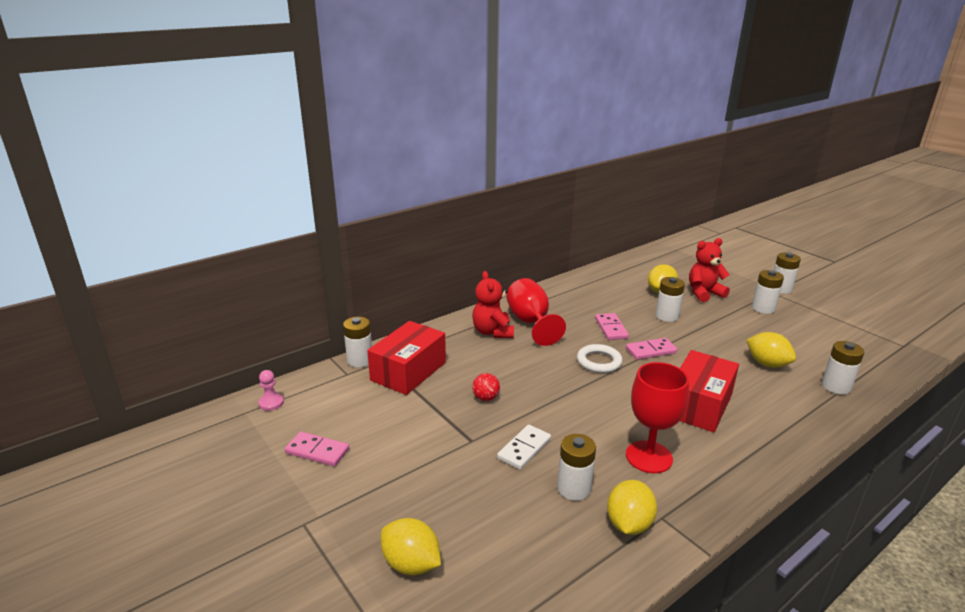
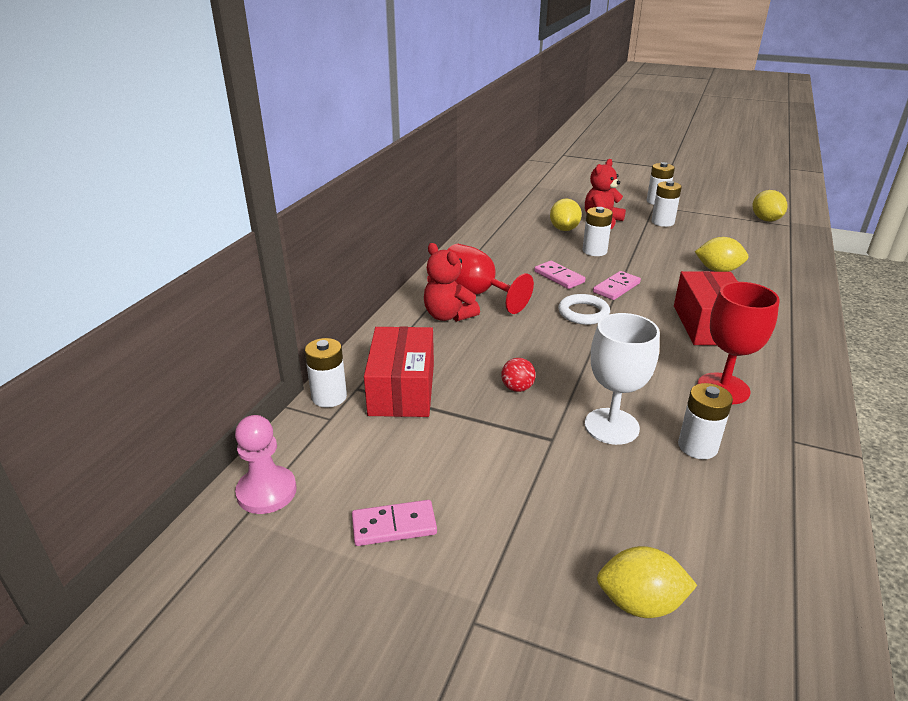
camera: 30 degrees left, 5 degrees up
(271, 403) = (267, 492): pink pawn -> pink pawn, size x1.65
(524, 449) = (611, 426): white domino -> white goblet
(629, 524) = (777, 459): yellow lemon -> yellow lemon (765, 220)
(836, 386) = (785, 273): white battery -> none

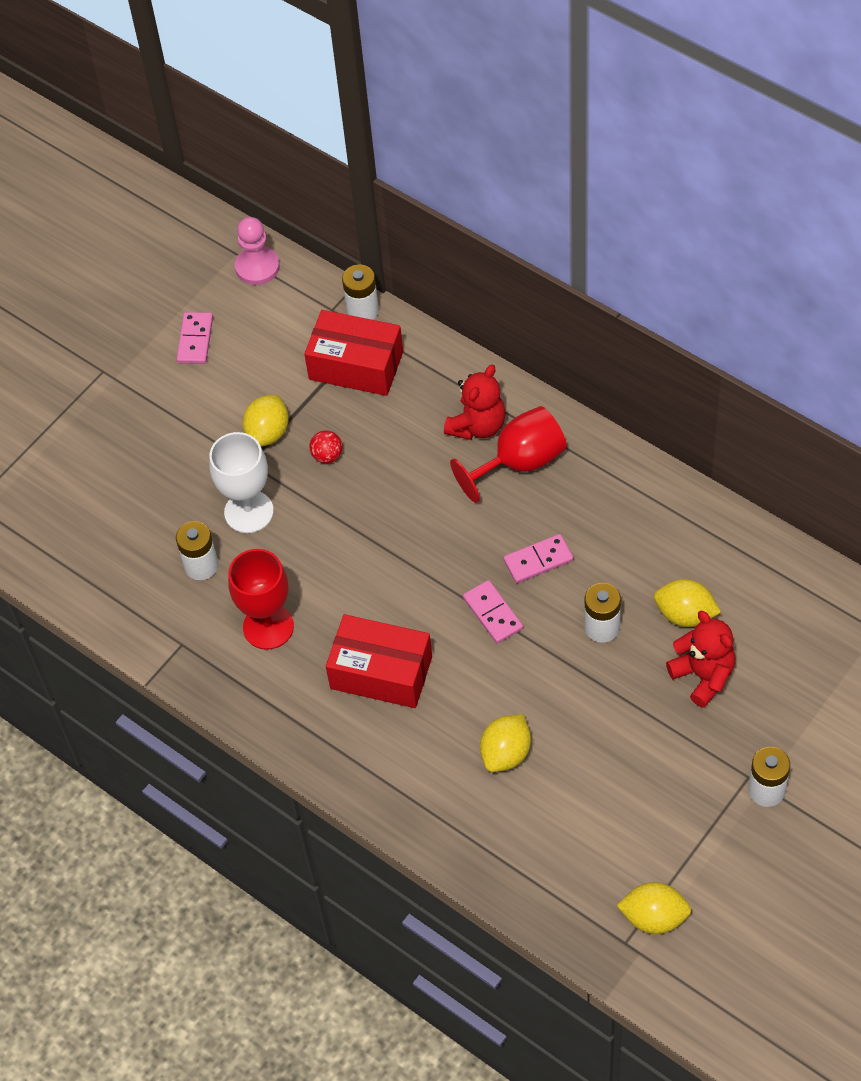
camera: 110 degrees right, 25 degrees up
(448, 316) = (477, 425): red teddy bear -> red teddy bear turned 150 degrees clockwise
(583, 313) = (444, 557): white ring -> none
(640, 603) = (79, 463): yellow lemon -> yellow lemon (268, 433)
(662, 222) = (679, 759): white battery -> none

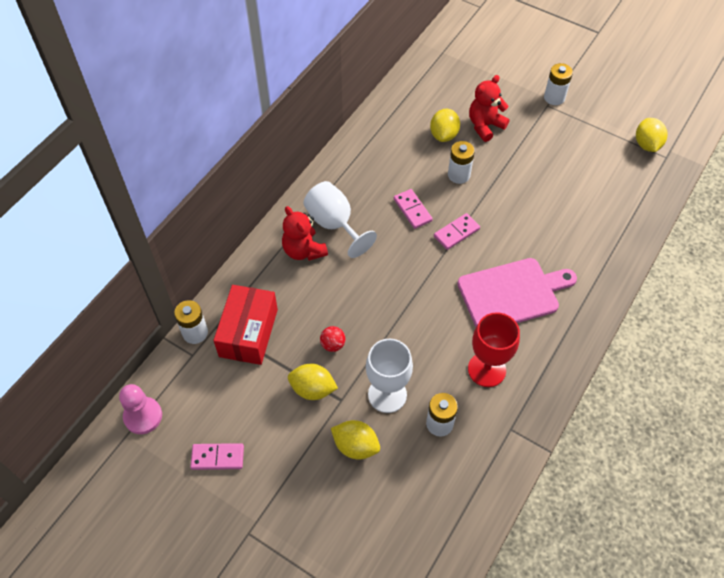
camera: 100 degrees left, 0 degrees up
(381, 672) = (512, 294): red box -> pink cutting board
(477, 425) = (304, 250): red teddy bear -> red teddy bear turned 150 degrees counterclockwise
(506, 753) = (558, 220): yellow lemon -> yellow lemon (355, 446)
(519, 462) = (334, 224): red goblet -> white goblet

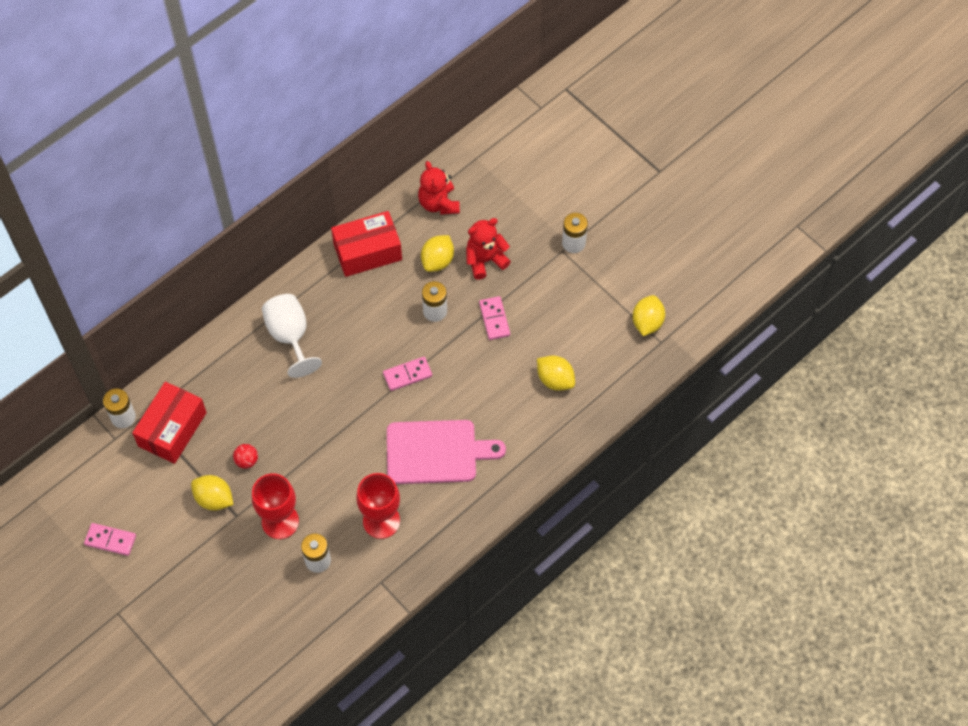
camera: 15 degrees right, 5 degrees up
(143, 416) = (55, 486): pink pawn -> none
(304, 250) = (251, 357): red teddy bear -> red teddy bear (439, 203)
(355, 446) = (235, 561): yellow lemon -> yellow lemon (555, 380)
(378, 140) = (367, 252): none -> red box
(387, 394) = (280, 521): white goblet -> red goblet
(412, 210) = (373, 339): pink domino -> pink domino (494, 319)

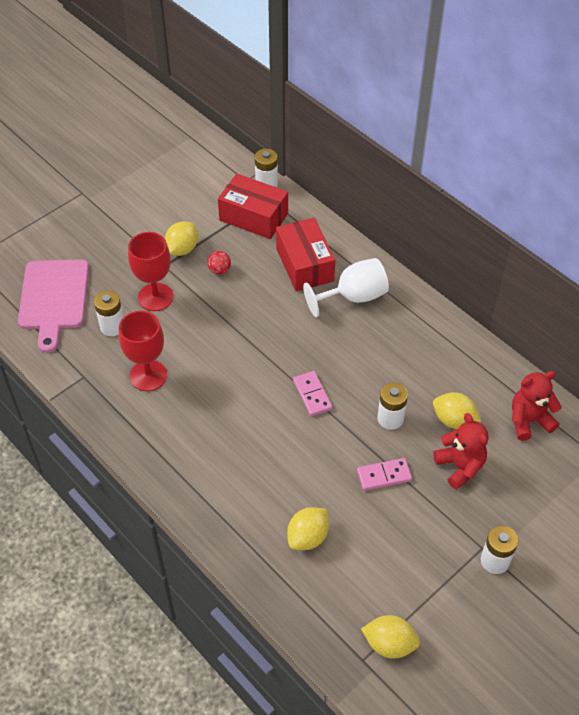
camera: 90 degrees right, 10 degrees down
(110, 540) = (149, 184): pink domino -> none
(367, 252) = (458, 357): red box -> red box (304, 265)
(436, 452) = (221, 421): pink cutting board -> pink cutting board (53, 298)

